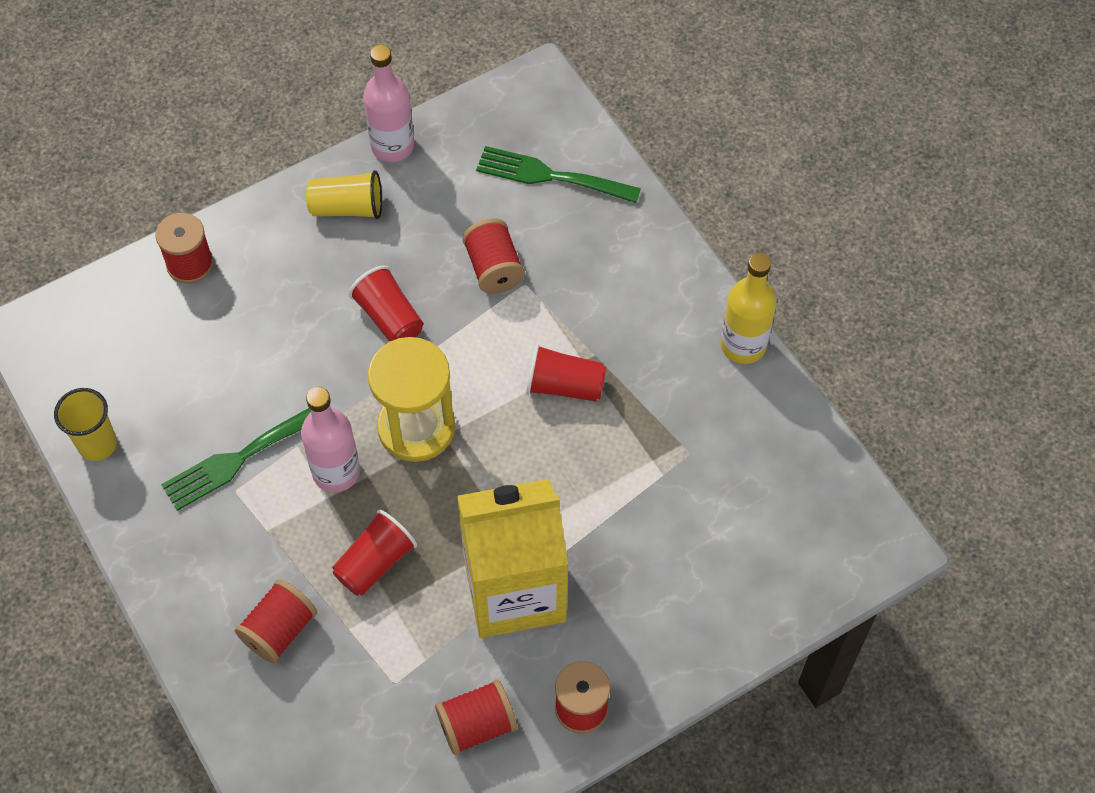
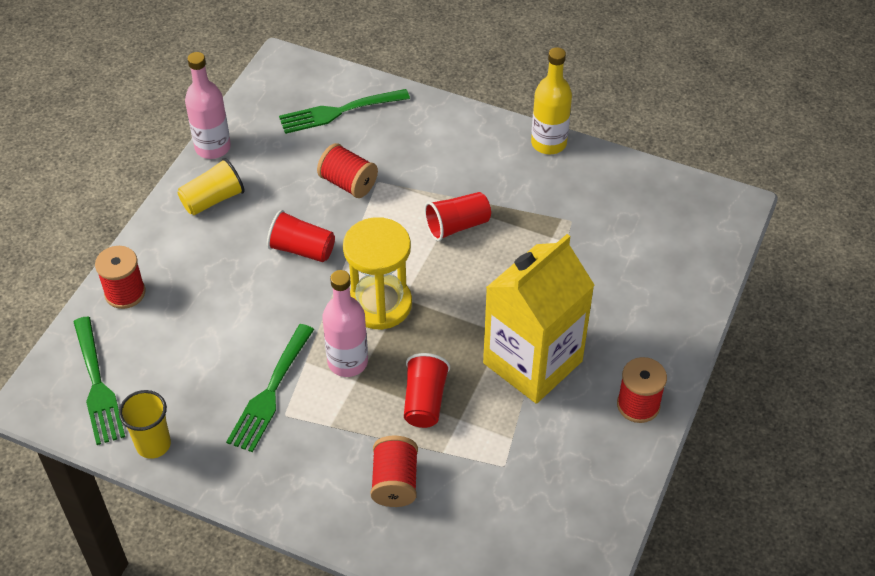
camera: 35 degrees left, 10 degrees down
(95, 350) = (97, 385): none -> green fork
(477, 725) = (581, 457): red spool -> none

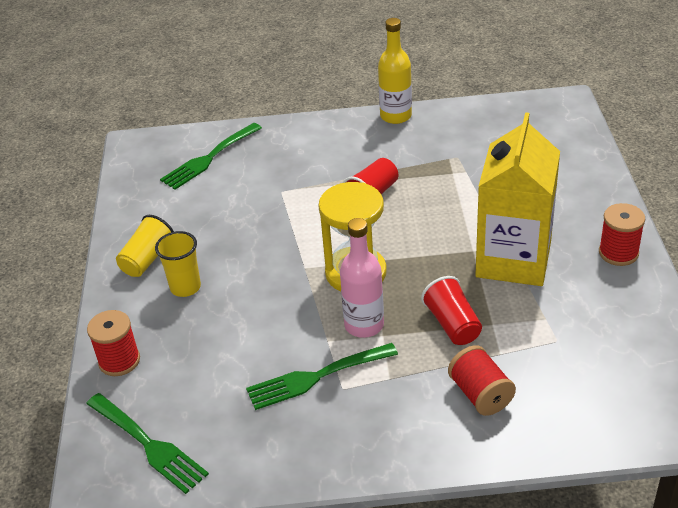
camera: 25 degrees left, 10 degrees down
(153, 444) = (241, 467): yellow cup -> yellow cup (185, 287)
(213, 147) = (118, 223): pink bottle -> none
(270, 392) = (316, 377): green fork -> green fork turned 75 degrees clockwise
(302, 249) = (256, 262): red cup -> none
(348, 183) = (257, 202): red spool -> none

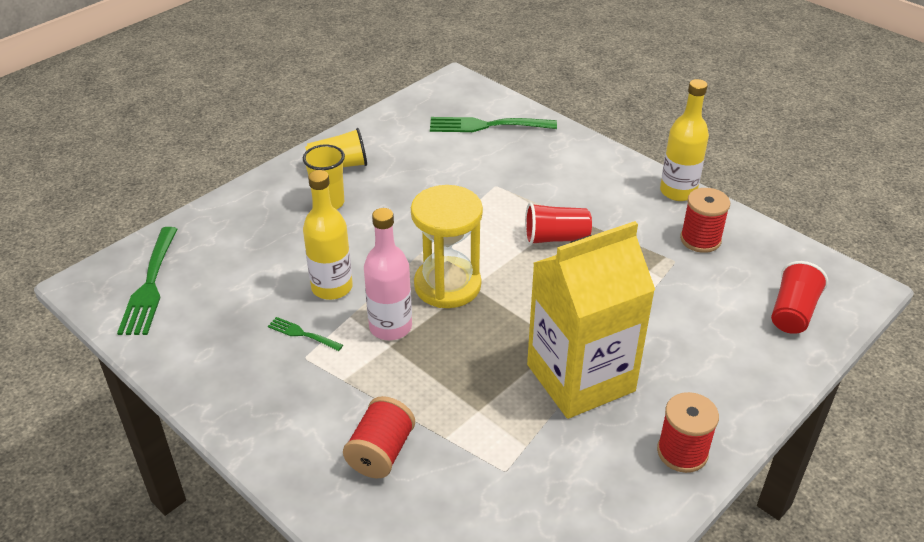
camera: 45 degrees right, 0 degrees up
(119, 361) = (220, 218): red spool -> red spool (700, 239)
(285, 335) = (332, 287): none -> yellow bottle
(316, 377) = (302, 334): green fork -> green fork, size x0.51
(452, 324) = (450, 383): red cup -> red cup (792, 312)

